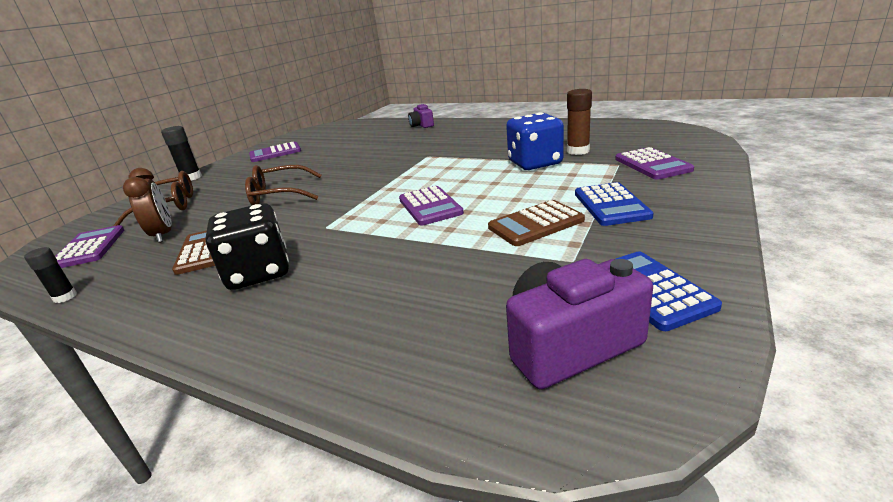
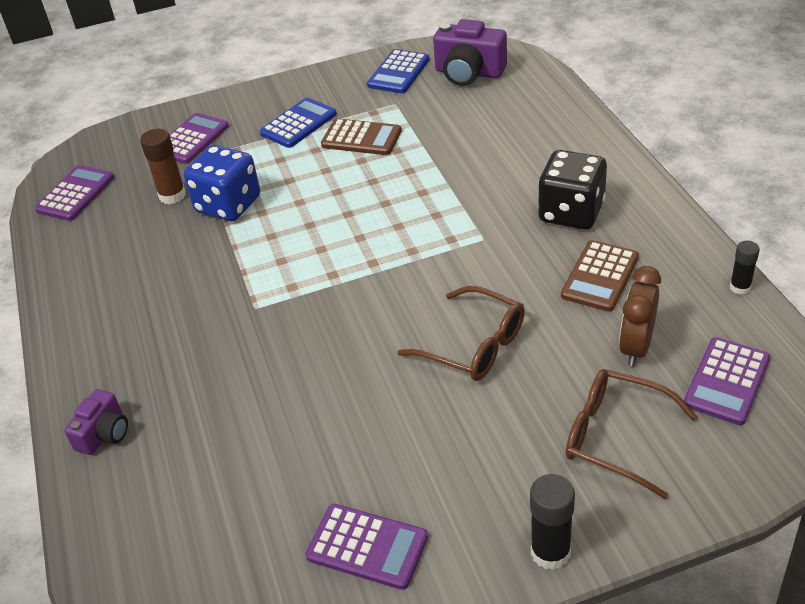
camera: 135 degrees left, 15 degrees up
(430, 206) = (384, 206): purple calculator -> purple calculator (75, 194)

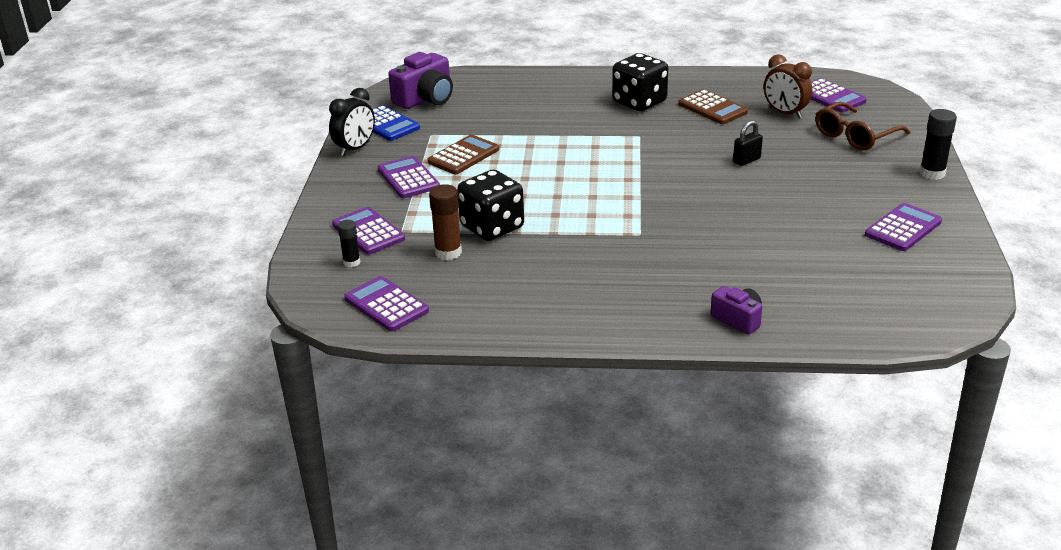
camera: 70 degrees left, 10 degrees down
(228, 205) = (492, 227): blue dice -> black dice
(298, 124) = (408, 178): blue calculator -> purple calculator
(339, 75) = (355, 149): none -> black clock
(474, 345) = (746, 160): brown glasses -> black padlock
(740, 287) = (756, 74): black glue stick -> black glue stick (351, 262)

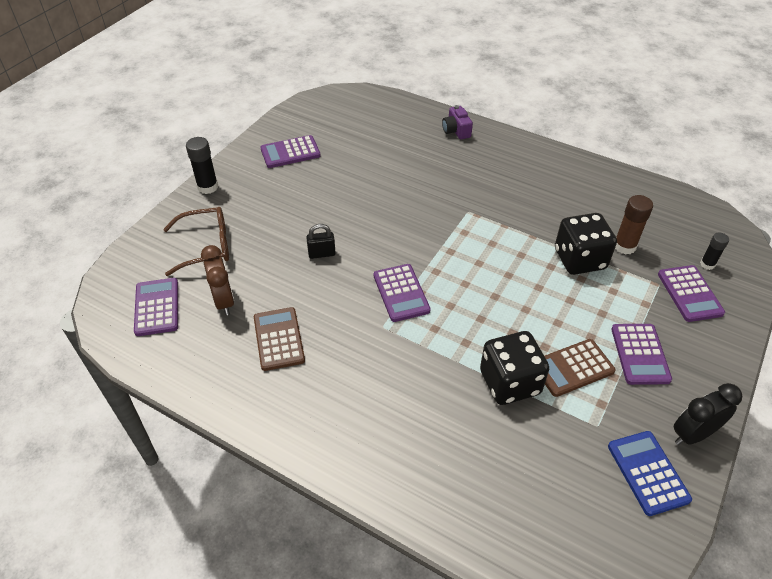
camera: 155 degrees left, 15 degrees up
(386, 305) = (683, 215): purple calculator -> purple calculator (401, 293)
(425, 99) = (584, 516): purple camera -> none
(639, 102) = (339, 384): black dice -> black dice (510, 382)

